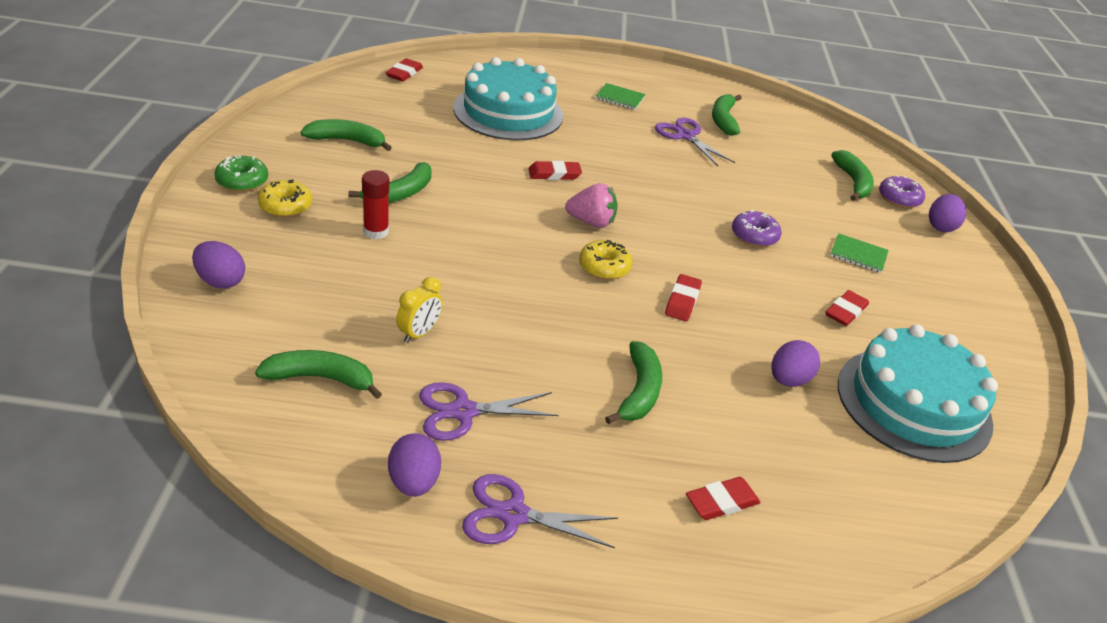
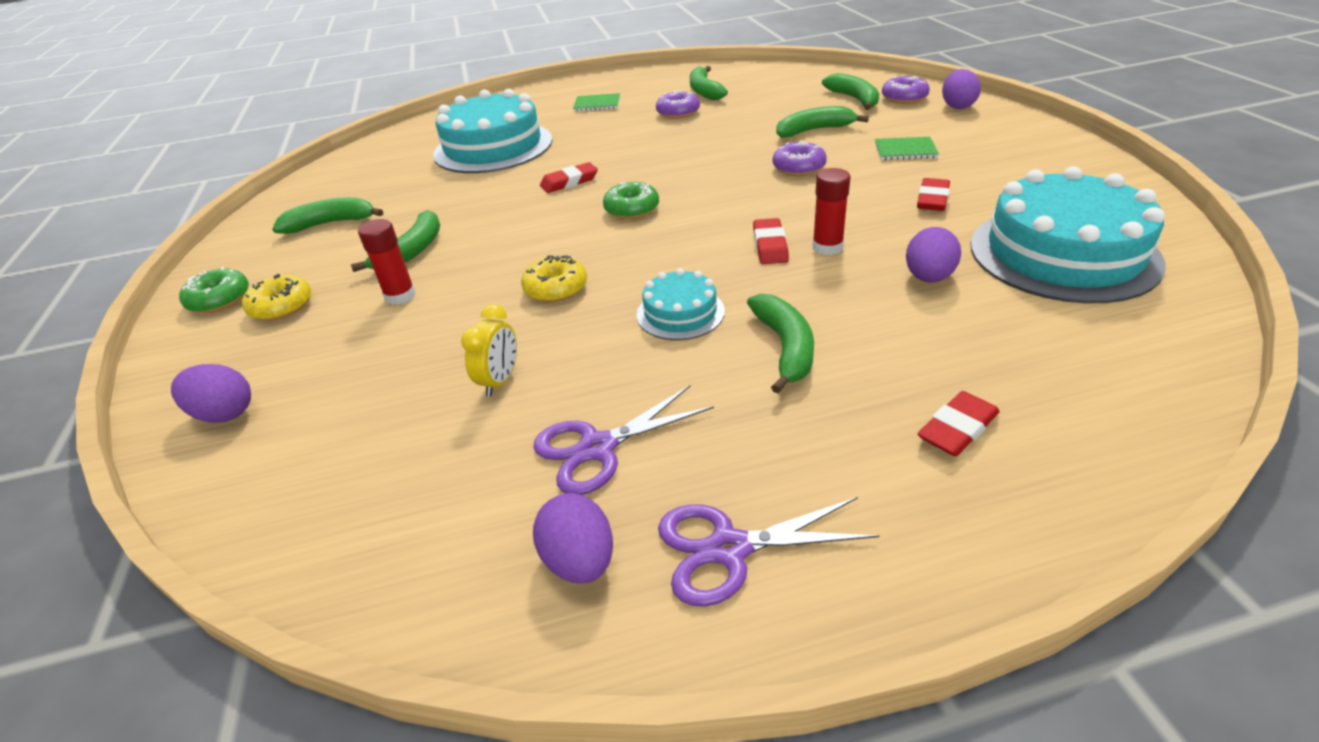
camera: 10 degrees left, 0 degrees up
(321, 378) = (399, 479): green banana -> green banana (814, 130)
(404, 73) = (369, 149): red eraser -> none
(577, 331) = (680, 313): none -> turquoise cake
(591, 222) = (632, 209): pink strawberry -> green donut
(604, 267) = (670, 243): yellow donut -> yellow donut (556, 288)
(685, 136) = (678, 113): purple scissors -> purple donut
(727, 321) = (827, 247): none -> red glue stick

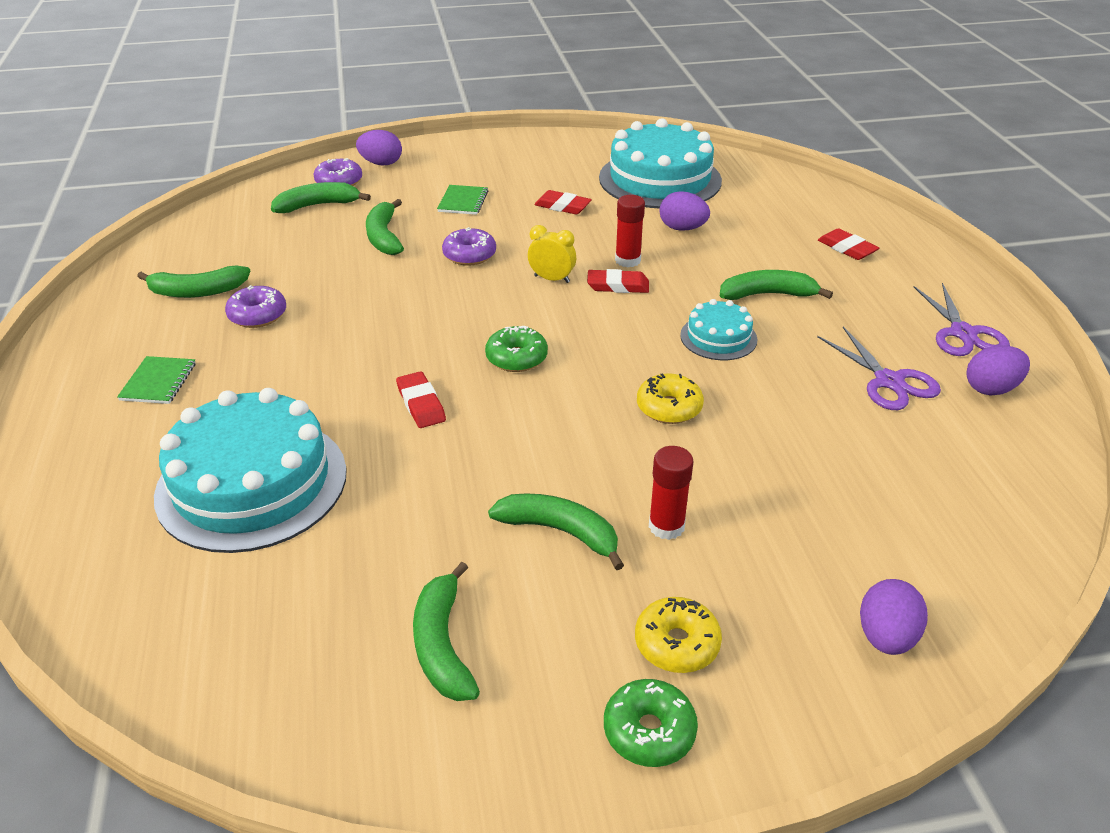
camera: 90 degrees left, 0 degrees up
(500, 381) = (816, 435): yellow clock -> yellow clock (552, 279)

